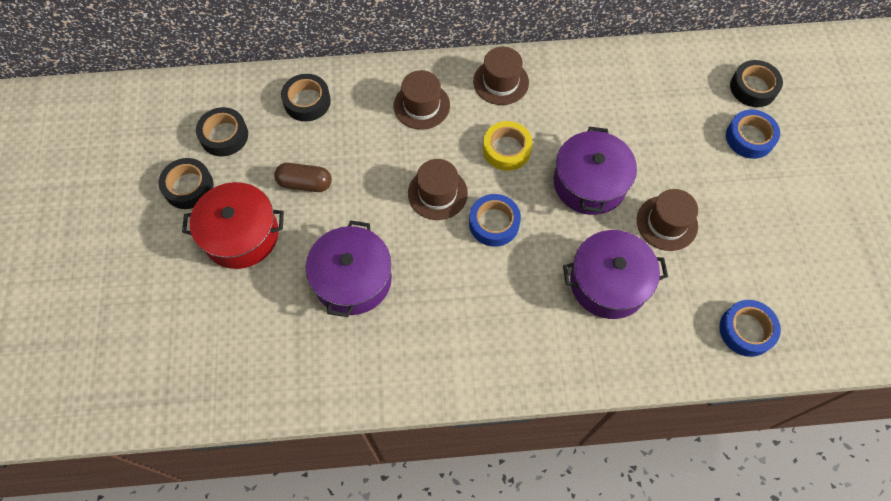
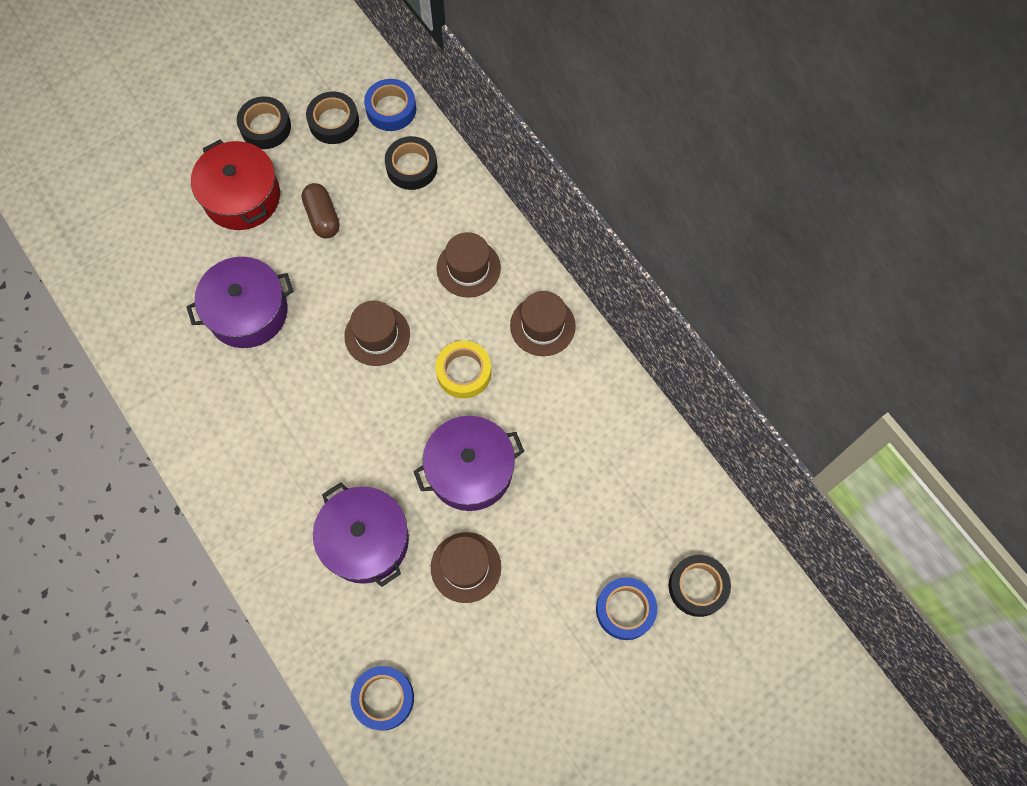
camera: 60 degrees right, 5 degrees up
(494, 223) = (373, 402): blue tape -> blue tape (391, 109)

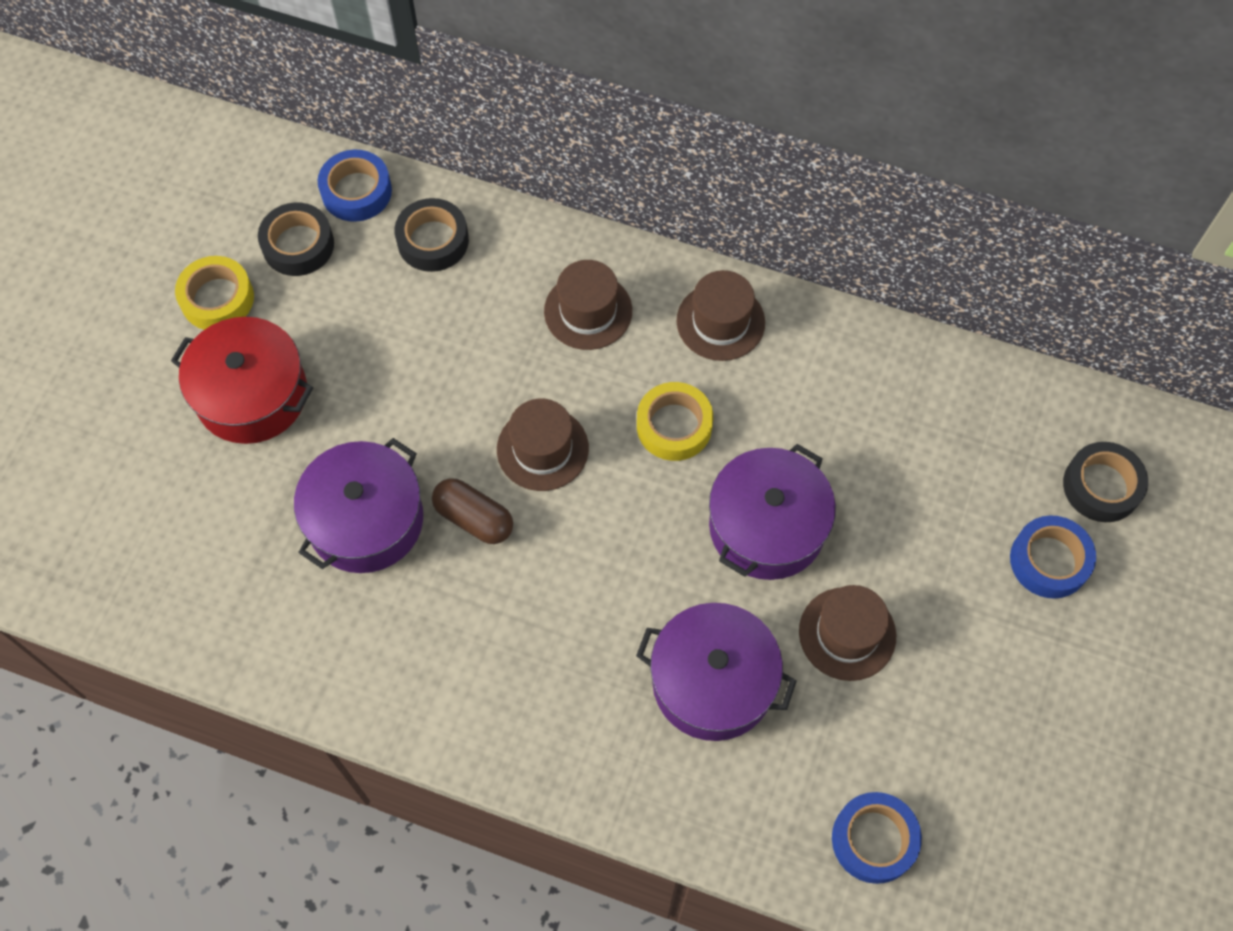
camera: 35 degrees left, 5 degrees down
(265, 127) = (217, 299): black tape -> yellow tape
(322, 217) = (371, 358): brown capsule -> brown capsule (474, 518)

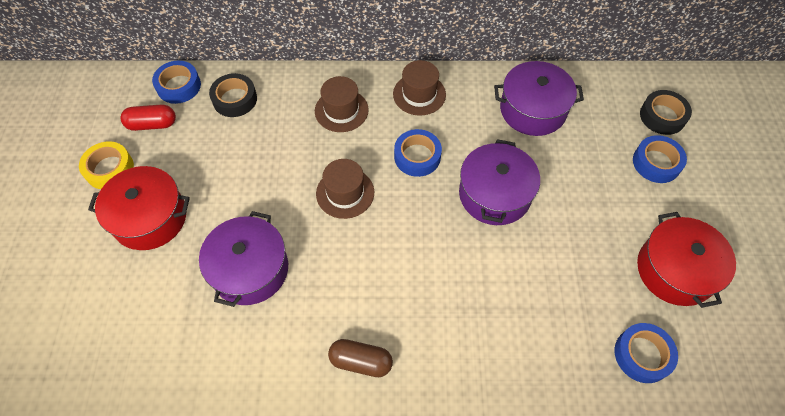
camera: 20 degrees left, 5 degrees down
(298, 245) = (152, 124): black tape -> red capsule
(474, 518) = (319, 246): brown capsule -> brown capsule (361, 361)
(674, 426) = (417, 156): yellow tape -> blue tape
(713, 682) = (504, 294): purple pot -> purple pot (533, 110)
(847, 633) = (568, 239): brown hat -> none
(989, 737) = (675, 270): none -> red pot

